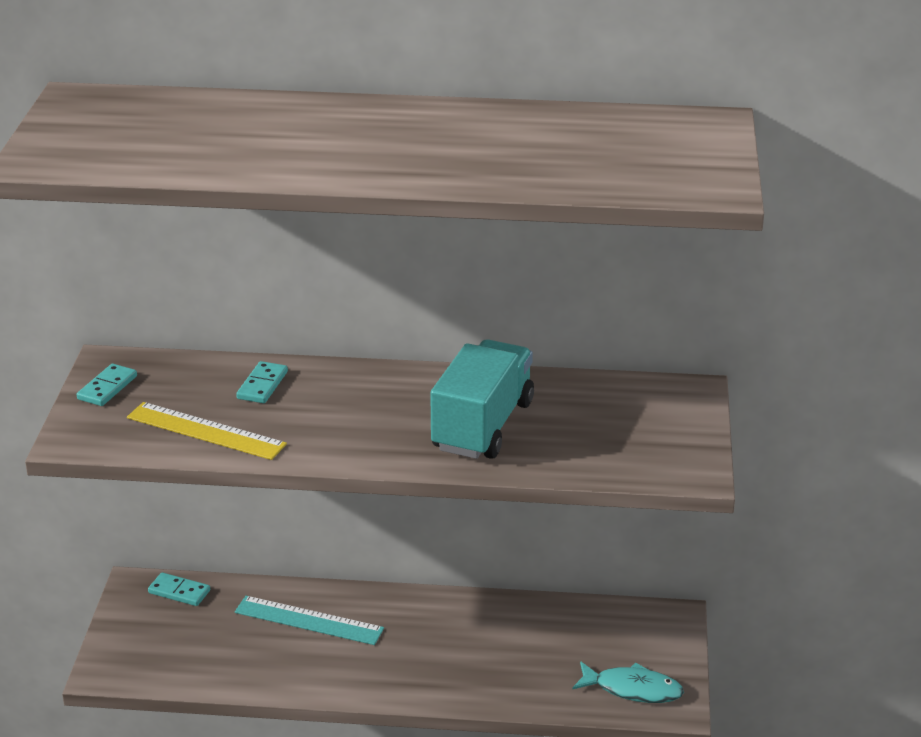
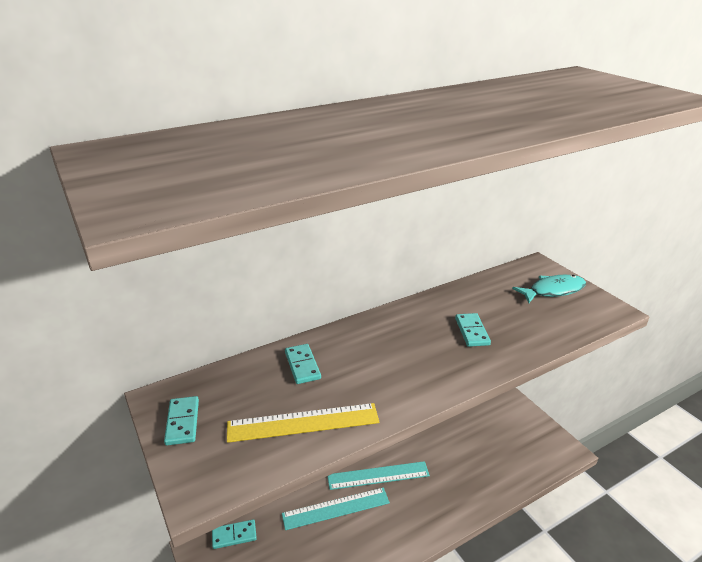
camera: 35 degrees left, 0 degrees up
(392, 614) = (378, 475): none -> turquoise ruler
(483, 426) = (472, 331): turquoise truck -> turquoise domino
(633, 689) = (539, 452): turquoise fish -> turquoise fish (553, 290)

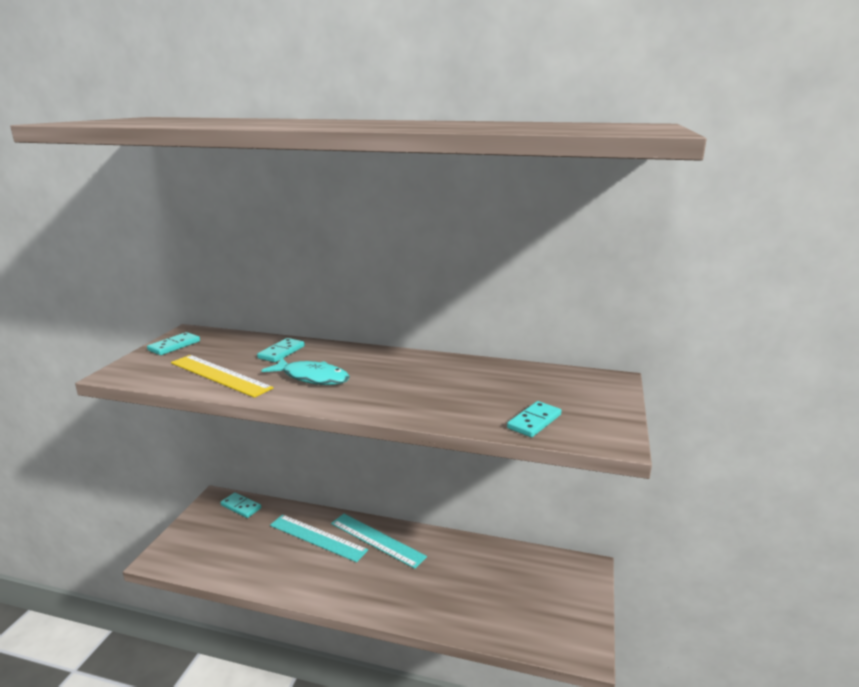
camera: 45 degrees right, 10 degrees down
(472, 331) = (433, 389): turquoise domino -> turquoise domino (534, 421)
(553, 290) = (581, 400): turquoise fish -> turquoise fish (312, 378)

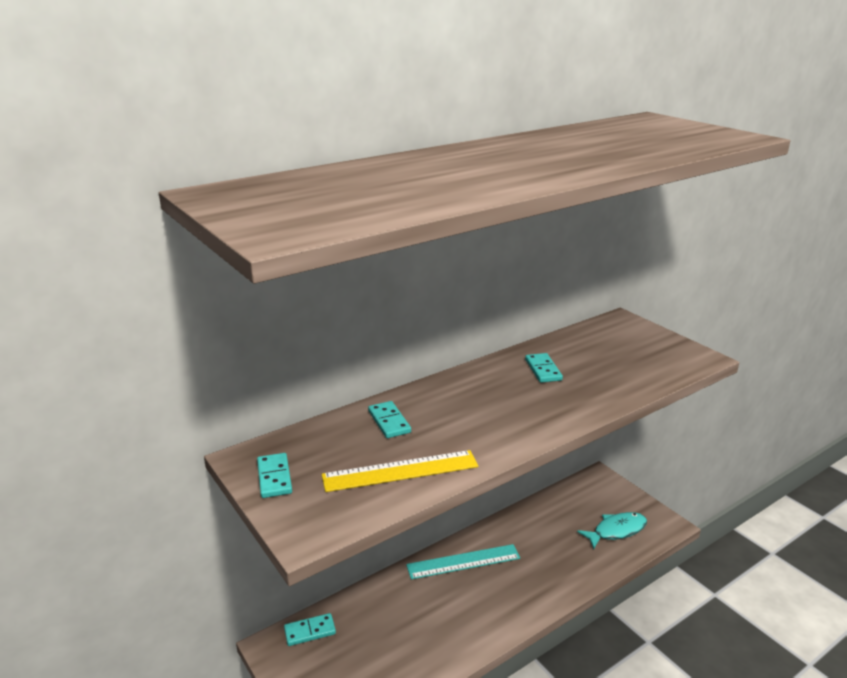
camera: 50 degrees left, 5 degrees up
(312, 378) = (471, 425): turquoise fish -> turquoise fish (616, 531)
(317, 537) = (420, 597): turquoise ruler -> none
(534, 421) = (653, 370): turquoise domino -> turquoise domino (543, 370)

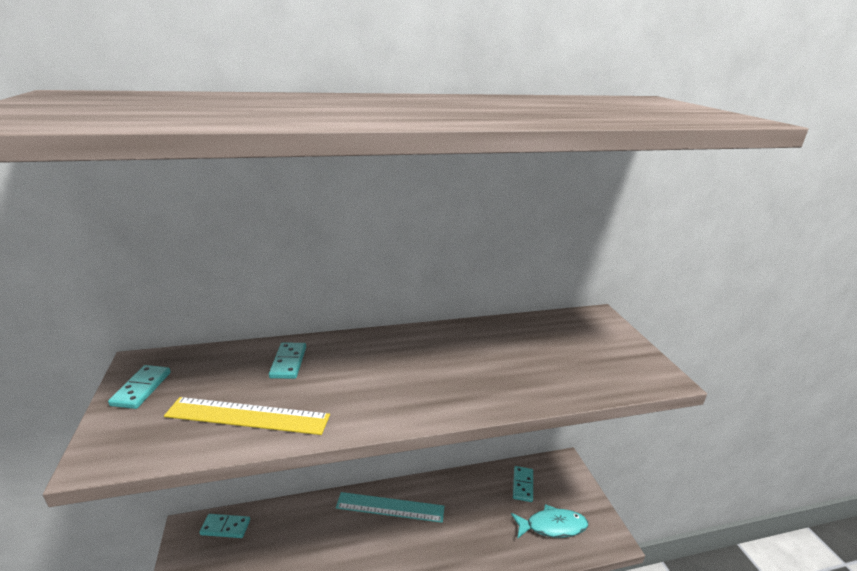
camera: 20 degrees right, 0 degrees up
(543, 370) = (477, 348): turquoise domino -> turquoise domino (523, 485)

